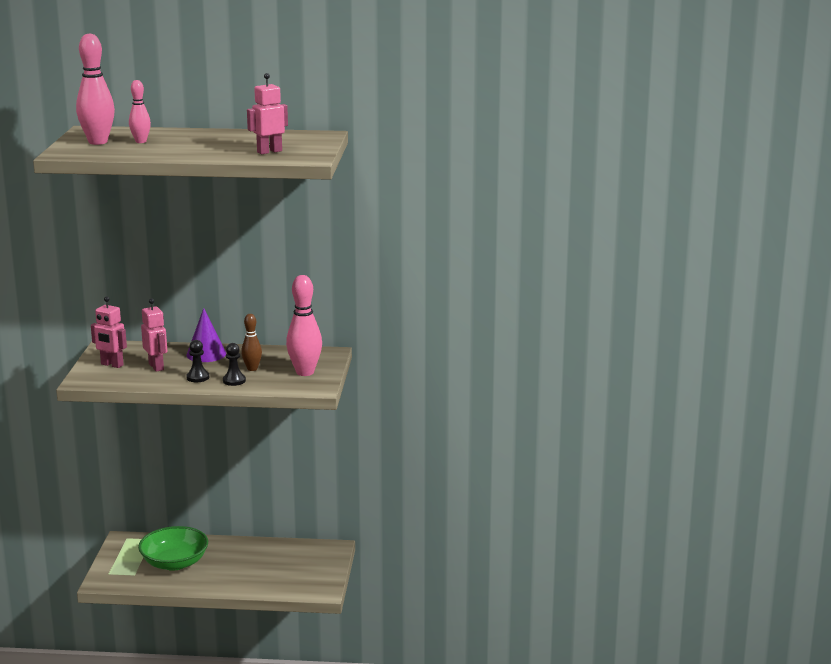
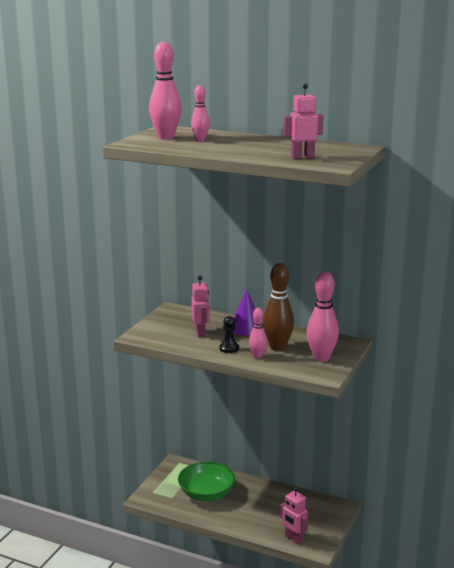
camera: 20 degrees right, 0 degrees up
(112, 365) = (167, 326): pink robot -> pink robot (293, 539)
(234, 381) = (257, 356): black pawn -> pink bowling pin
(252, 369) = (277, 347): brown bowling pin -> brown bowling pin, size x1.74

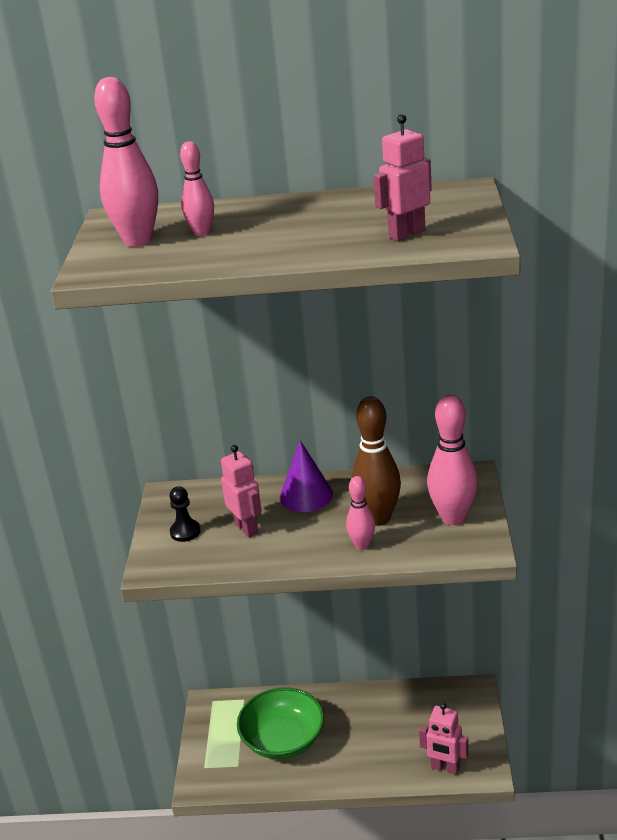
camera: 20 degrees left, 10 degrees up
(229, 348) = (310, 544): black pawn -> black pawn (185, 532)

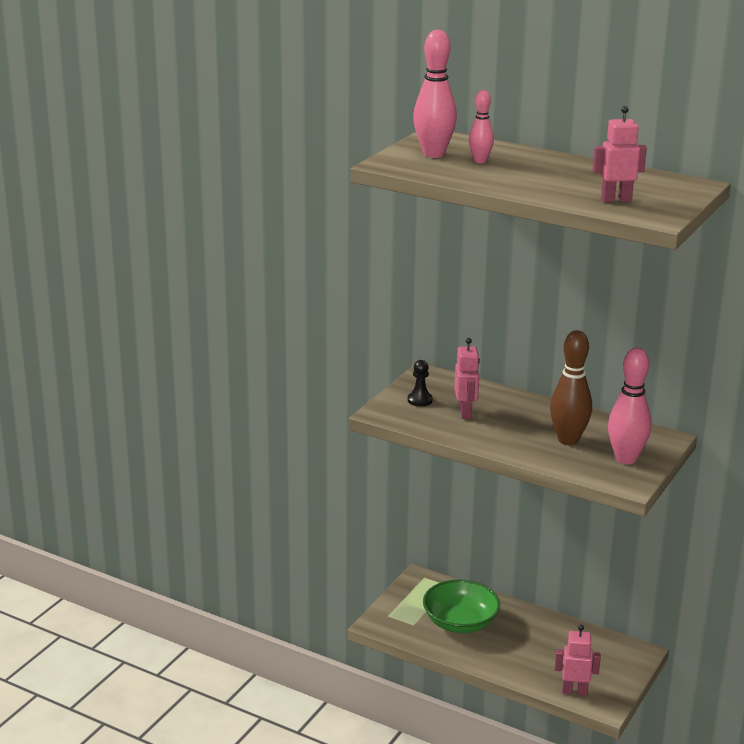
camera: 25 degrees right, 5 degrees down
(306, 495) = (527, 408): purple cone -> none
(362, 545) = (540, 451): pink bowling pin -> none
(445, 768) = (574, 691): pink robot -> pink robot turned 135 degrees clockwise

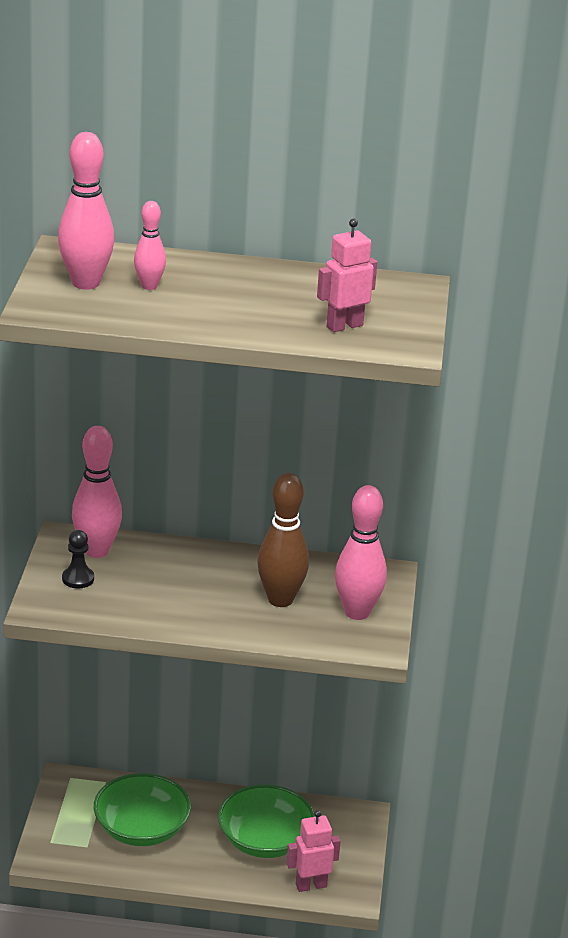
camera: 25 degrees left, 5 degrees up
(444, 386) = (96, 551): none -> pink bowling pin
(465, 413) = (142, 586): pink robot -> none
(552, 652) = (265, 840): none -> green bowl

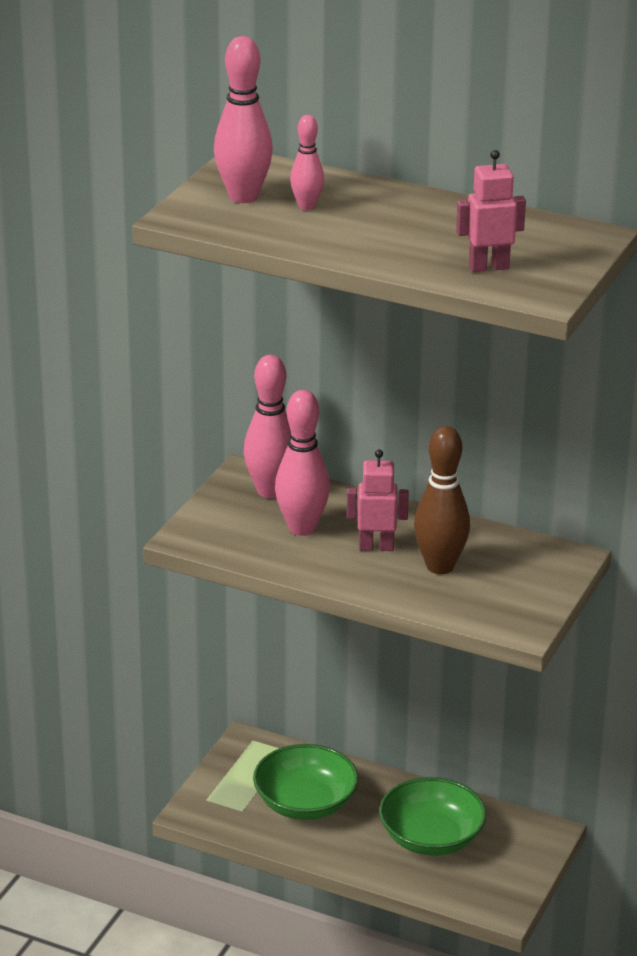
camera: 20 degrees right, 0 degrees up
(78, 579) = (238, 515): black pawn -> none
(311, 885) = (462, 892): pink robot -> pink robot (376, 547)
(357, 612) = (516, 591): pink bowling pin -> pink bowling pin (302, 528)

